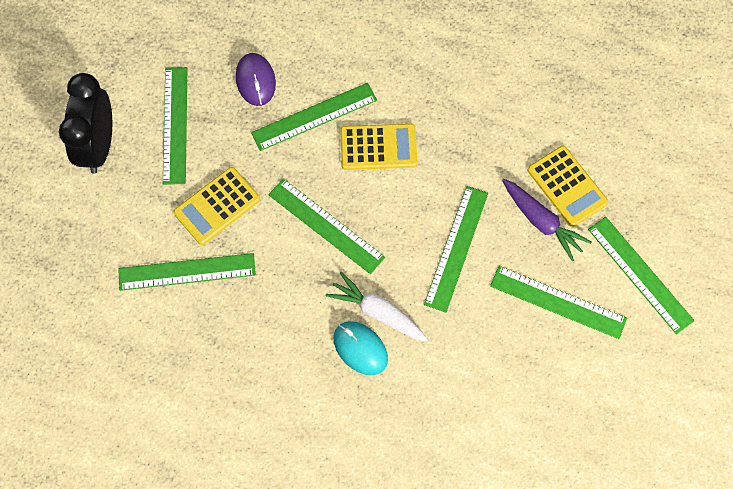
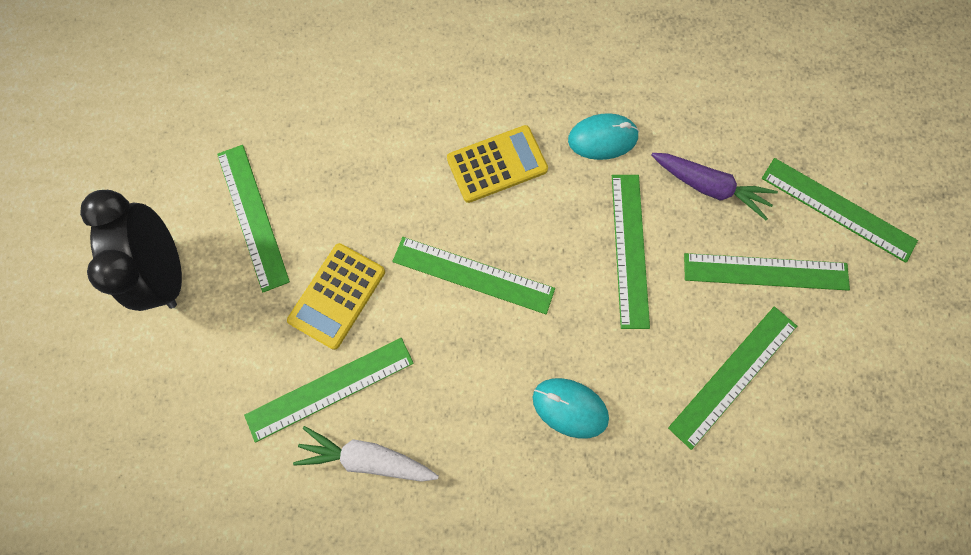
camera: 20 degrees left, 5 degrees up
(255, 81) = (328, 134): purple mouse -> none
(314, 117) = (411, 153): green ruler -> green ruler (733, 376)
(378, 312) = (572, 356): white carrot -> white carrot (367, 458)
(471, 155) = (602, 138): none -> turquoise mouse
(567, 186) = (719, 138): yellow calculator -> none

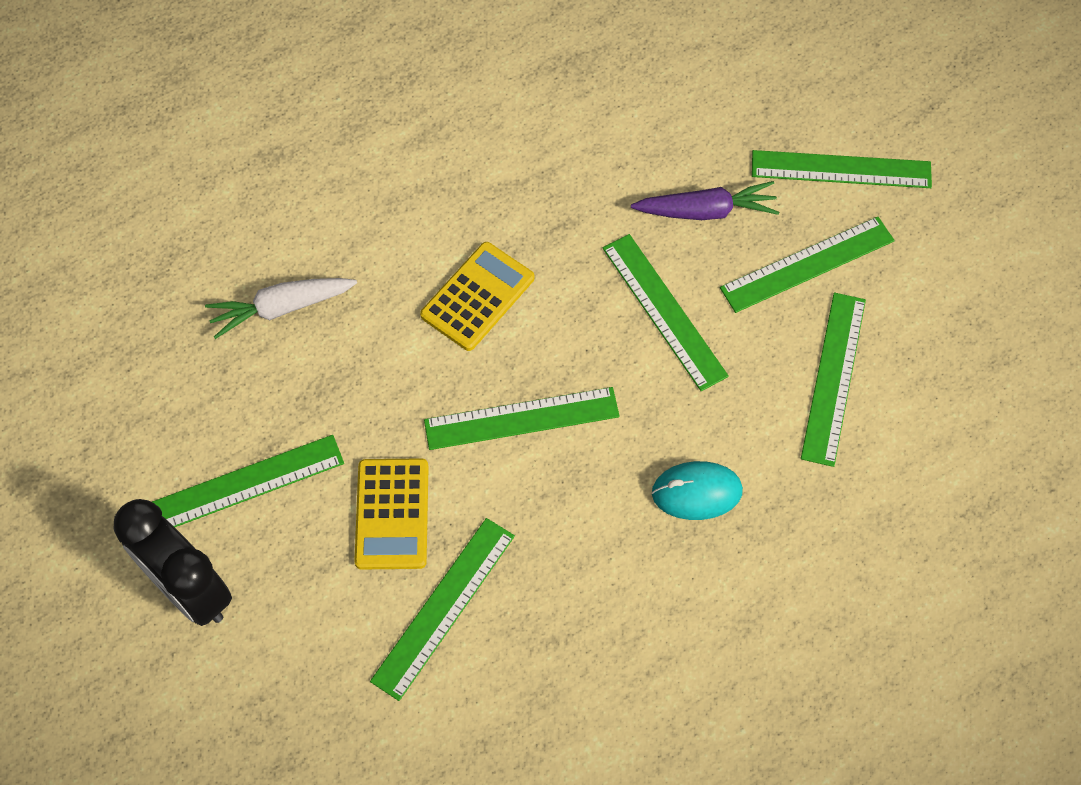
camera: 30 degrees left, 10 degrees down
(252, 216) = (246, 484): green ruler -> green ruler turned 60 degrees counterclockwise
(367, 458) = (525, 650): white carrot -> white carrot (281, 308)
(602, 138) = (571, 216): turquoise mouse -> none

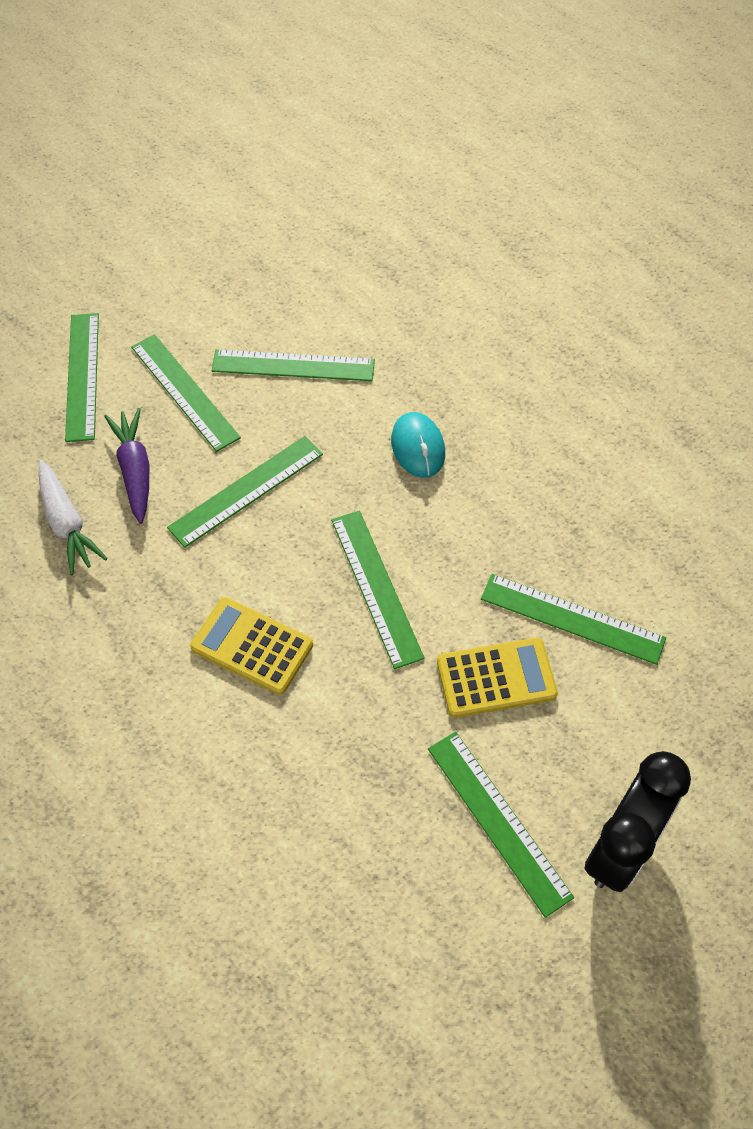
camera: 100 degrees left, 5 degrees down
(281, 308) = (291, 834): white carrot -> white carrot (67, 523)

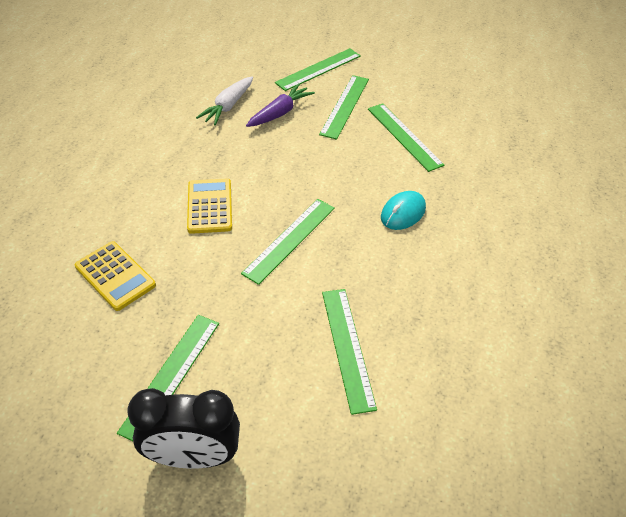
camera: 55 degrees right, 10 degrees down
(246, 491) = (305, 157): green ruler -> none
(496, 678) = (272, 327): yellow calculator -> yellow calculator (115, 276)

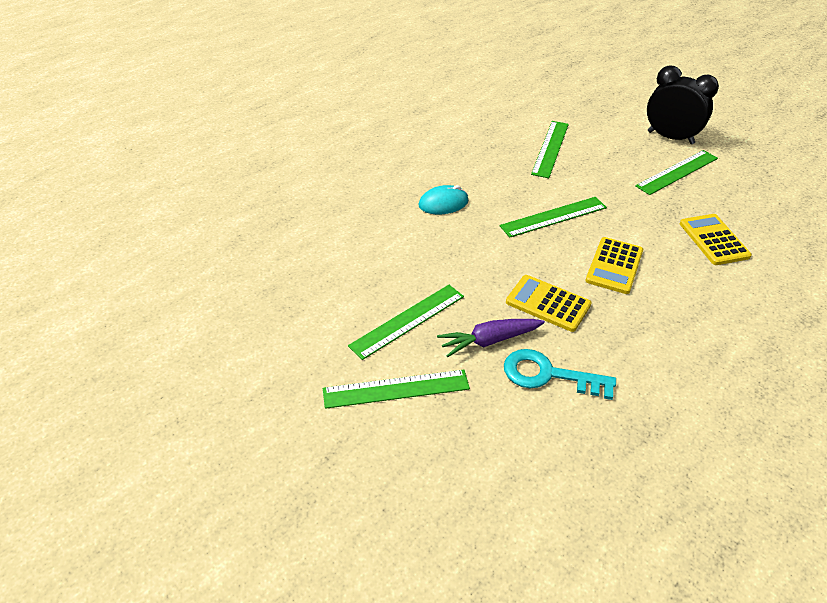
camera: 150 degrees left, 5 degrees down
(228, 106) = (548, 375): white carrot -> turquoise key
(252, 152) = (548, 304): none -> yellow calculator
(404, 136) = (376, 263): green ruler -> none

